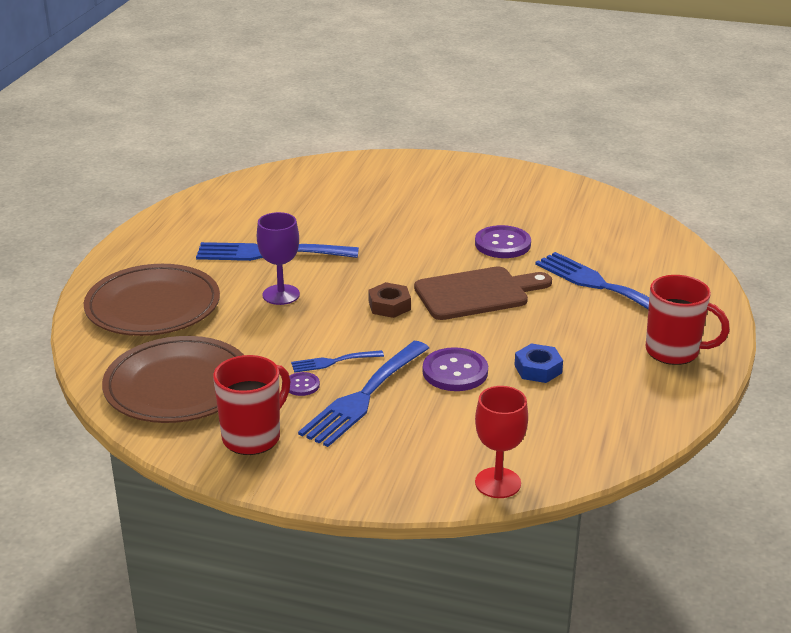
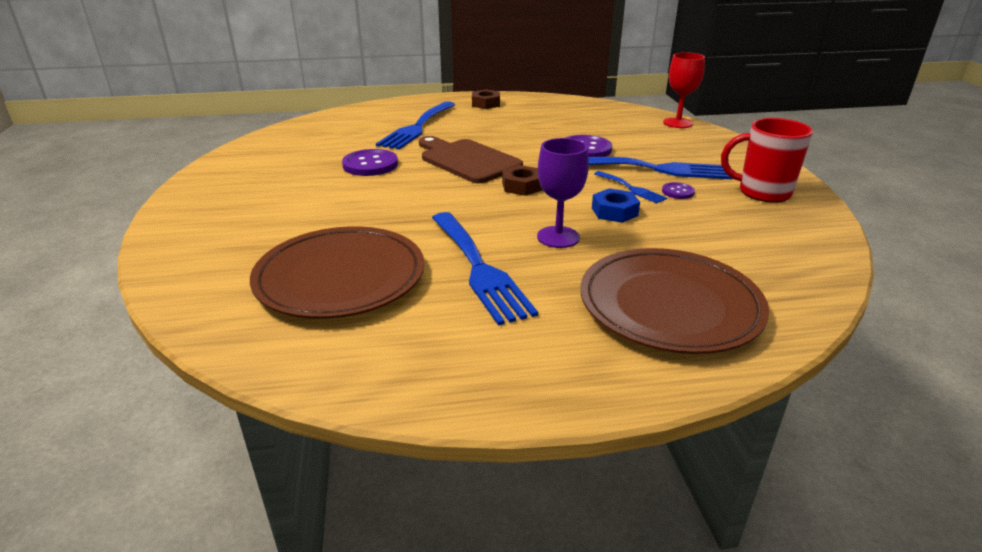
camera: 115 degrees left, 0 degrees up
(178, 386) = (762, 241): brown plate -> brown plate (340, 277)
(538, 369) = (549, 129): blue nut -> blue nut (614, 211)
(674, 352) = (485, 104): red mug -> brown nut

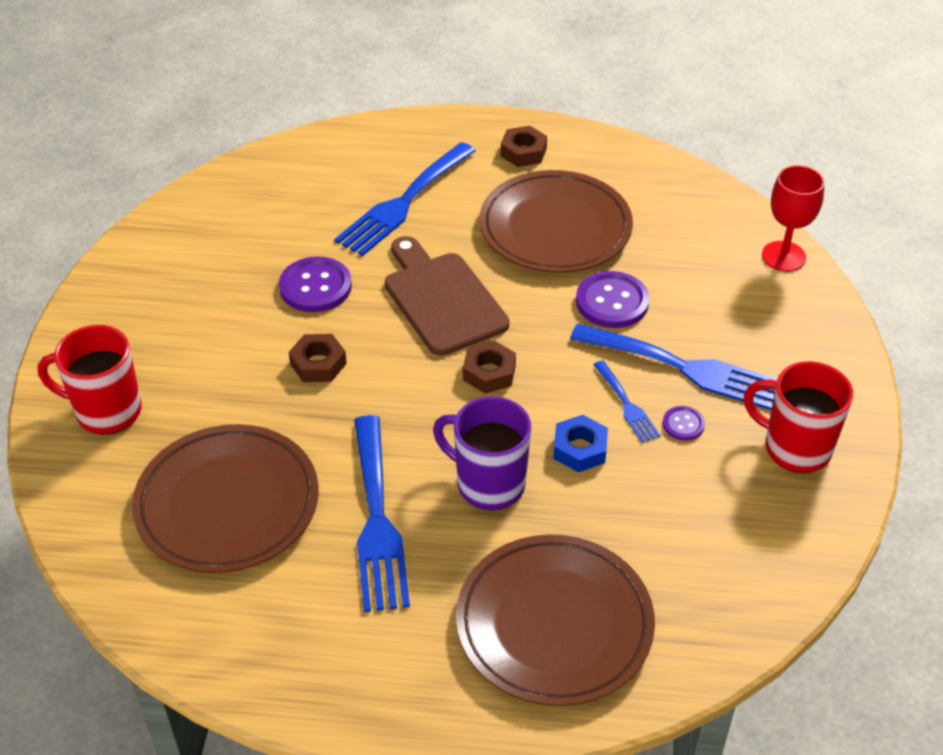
camera: 15 degrees right, 15 degrees up
(213, 241) = (106, 411): none -> red mug
(388, 197) = (318, 364): none -> brown nut
(526, 127) = (555, 228): none -> brown plate
(558, 237) = (488, 484): purple goblet -> purple mug

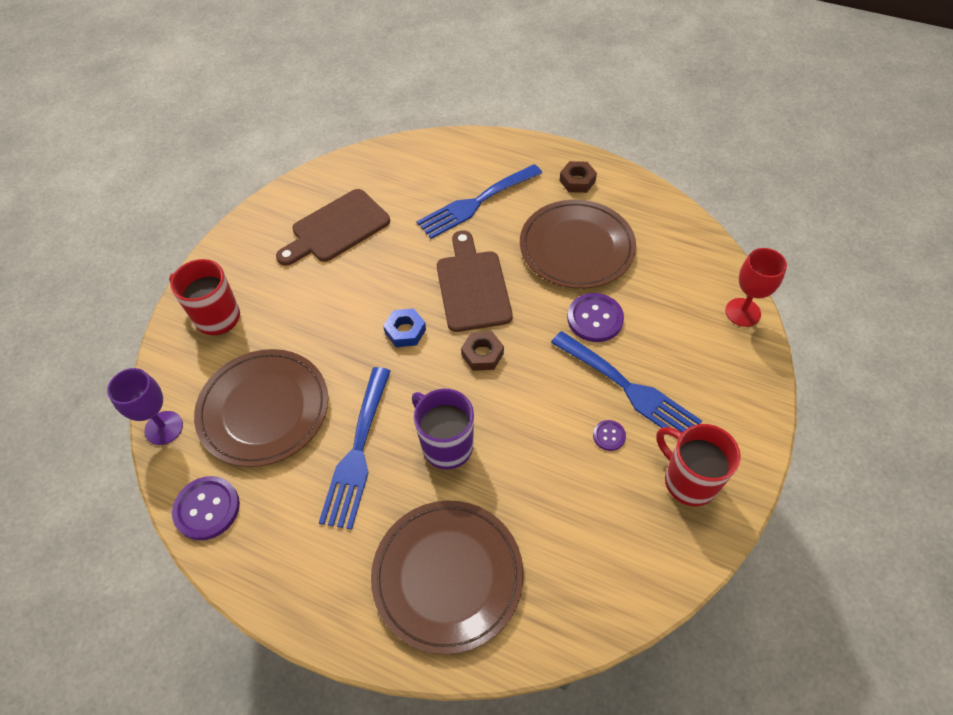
camera: 20 degrees right, 10 degrees up
(95, 559) = (164, 428): none -> purple goblet
(227, 270) = (336, 228): none -> brown cutting board
(315, 287) = (389, 255): purple button -> purple button (207, 509)
(318, 364) = (367, 316): brown nut -> none
(579, 449) = (523, 435): blue nut -> blue nut (405, 331)
(627, 405) = (572, 408): blue fork -> none

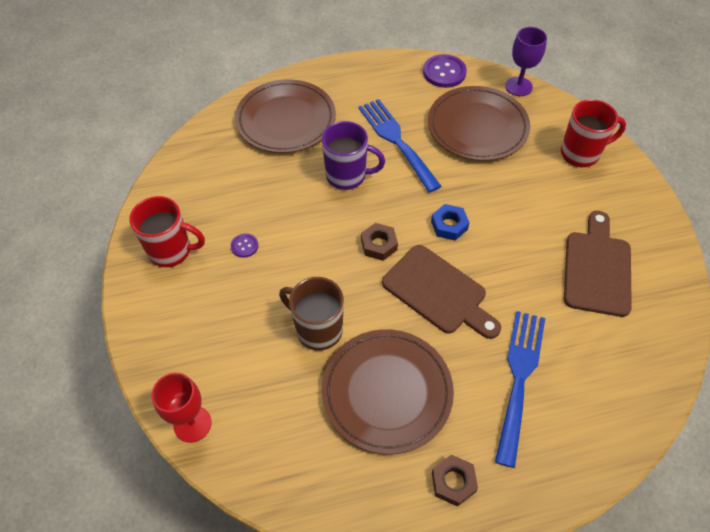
camera: 140 degrees right, 0 degrees up
(595, 319) = (318, 329): purple button -> brown mug
(629, 388) = (251, 288): blue fork -> none

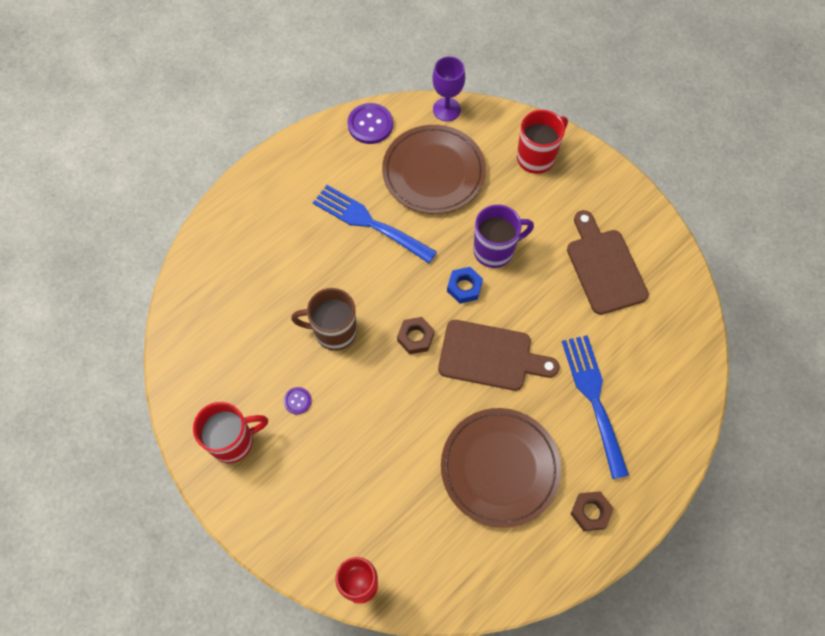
camera: 30 degrees left, 10 degrees up
(286, 120) = (251, 250): brown plate -> none
(318, 329) = (411, 444): brown mug -> brown mug (334, 331)
(347, 176) = (346, 282): purple mug -> purple mug (495, 250)

